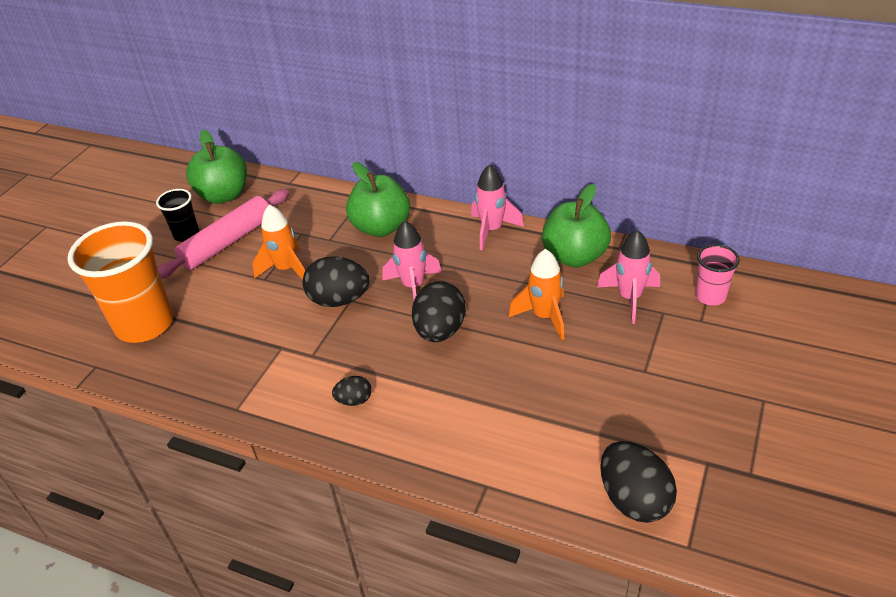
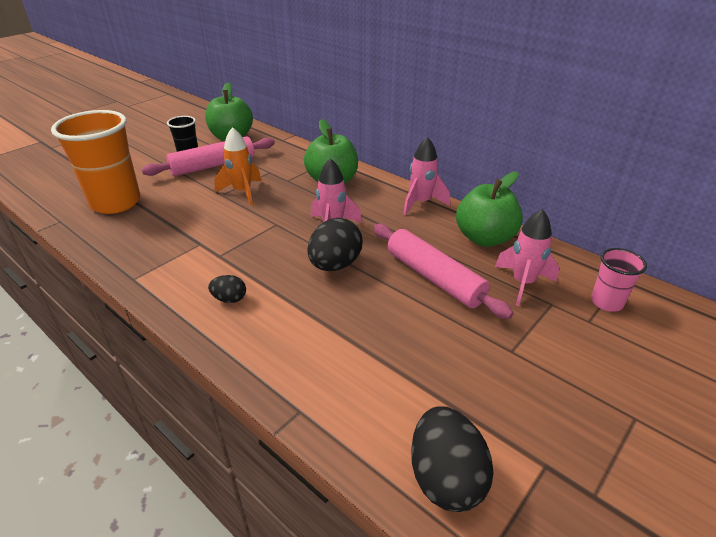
camera: 15 degrees right, 5 degrees down
(339, 300) = (267, 222): black egg -> none
(544, 317) = (434, 278): orange rocket -> pink rolling pin

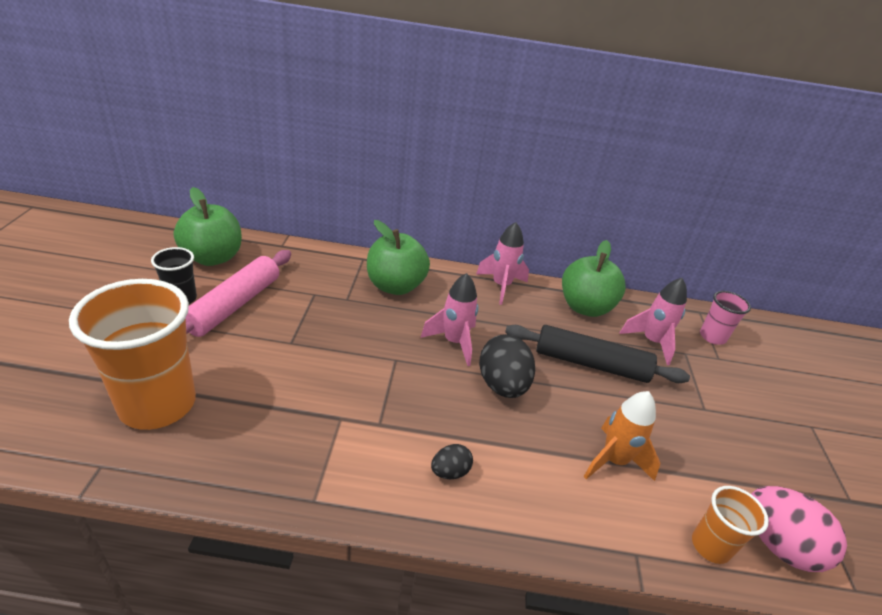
camera: 40 degrees left, 0 degrees up
(242, 192) = (313, 331): orange rocket -> orange rocket (614, 461)
(373, 441) = (710, 546): none -> orange cup
(434, 278) = (591, 364): pink rolling pin -> black rolling pin
(445, 478) = (778, 545): black egg -> pink egg

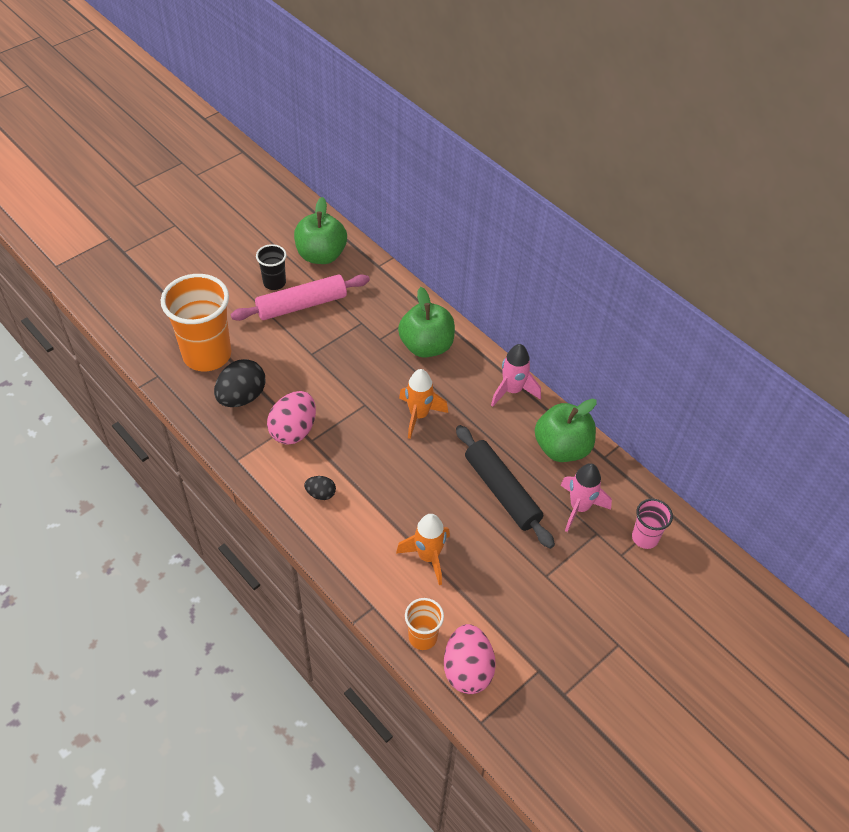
camera: 45 degrees right, 15 degrees up
(349, 425) = (294, 430): none -> pink egg
(454, 342) = (419, 415): pink rocket -> orange rocket
(502, 385) = (415, 465): black egg -> black egg (242, 397)

